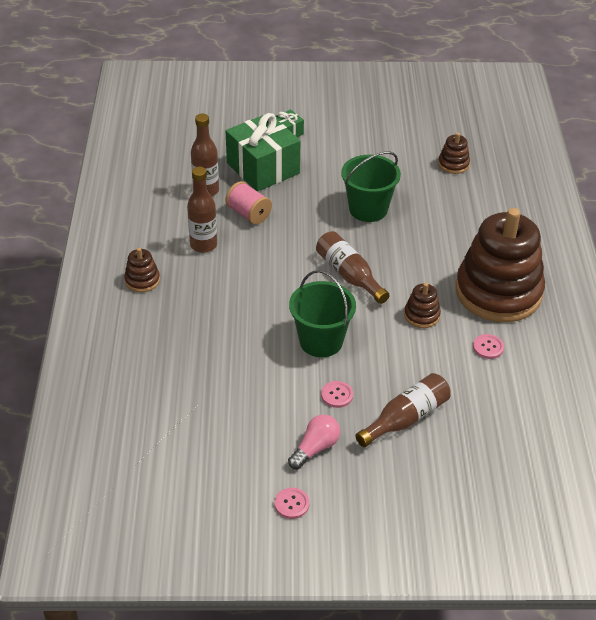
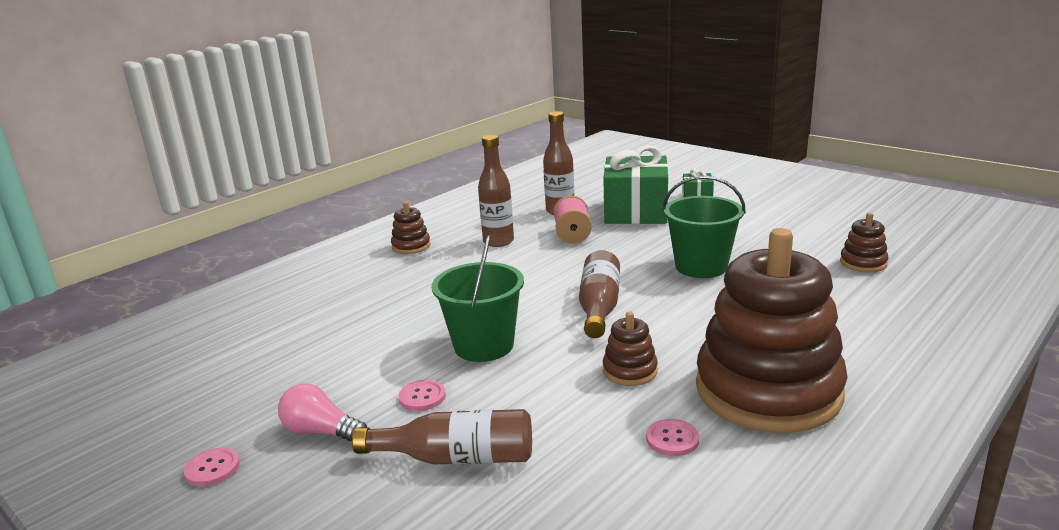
camera: 45 degrees right, 20 degrees down
(315, 448) = (321, 432): pink light bulb -> pink light bulb turned 150 degrees counterclockwise

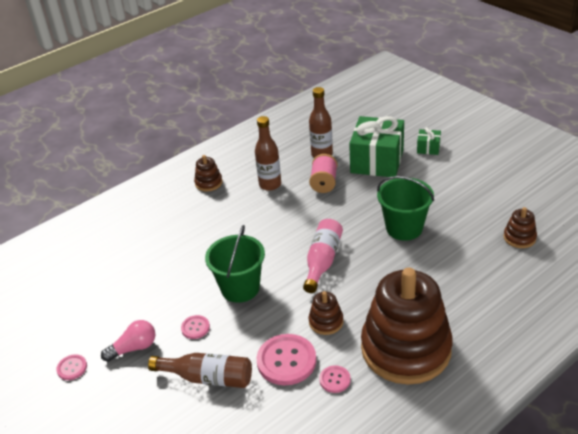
camera: 10 degrees right, 15 degrees up
(321, 432) = (134, 348): pink light bulb -> pink light bulb turned 120 degrees clockwise
(583, 423) = (286, 361): none -> pink button
(599, 307) = (322, 261): brown bottle -> pink bottle

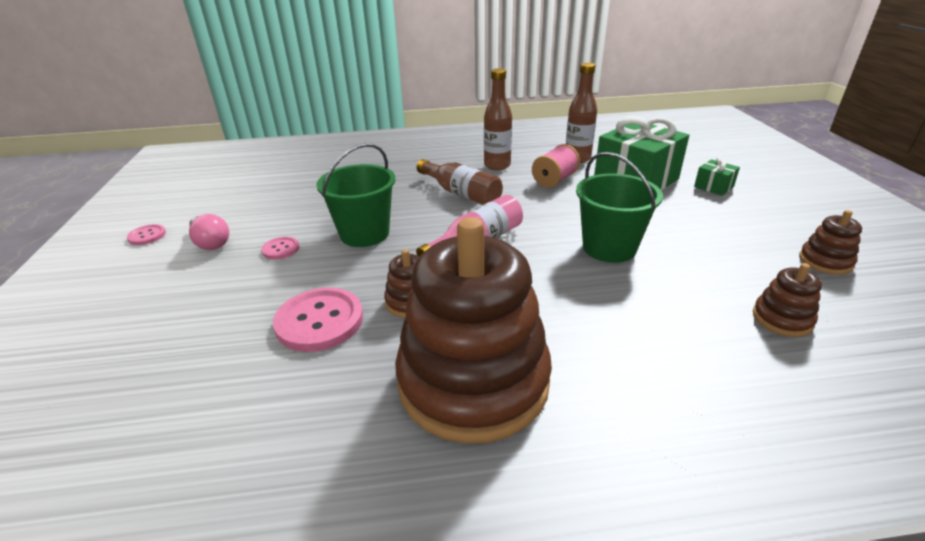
camera: 30 degrees right, 5 degrees down
(134, 348) = (210, 242): pink light bulb -> pink light bulb turned 45 degrees clockwise
(208, 183) = (442, 148): brown stacking toy -> brown stacking toy (825, 261)
(208, 378) = (228, 298): brown bottle -> brown bottle (461, 193)
(335, 380) = (343, 371): pink button -> none

